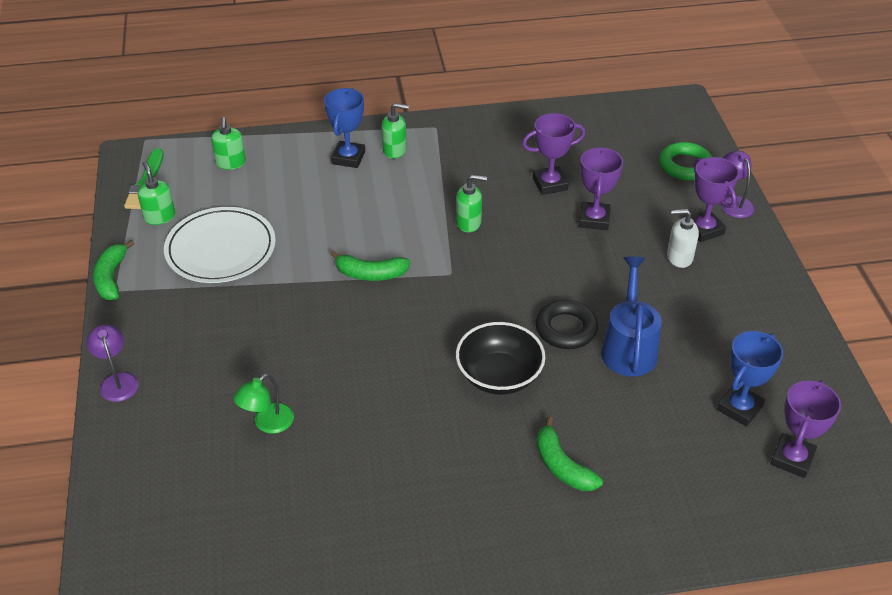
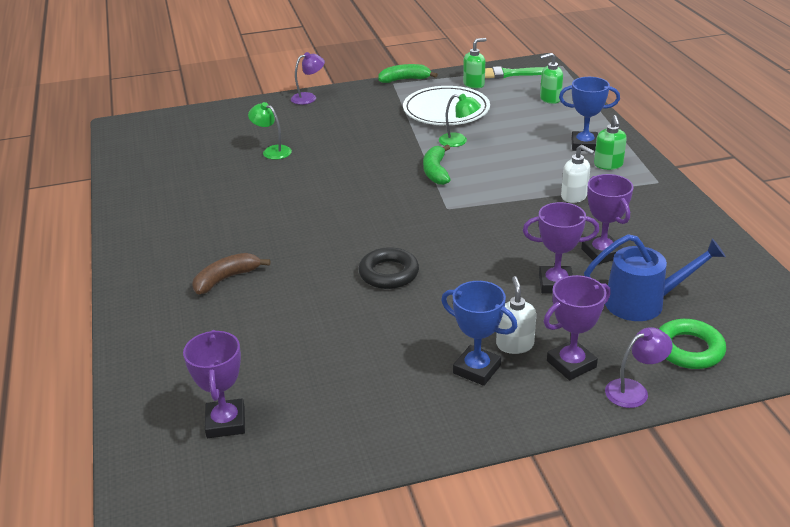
camera: 85 degrees right, 10 degrees down
(306, 248) = (459, 141): none -> green lamp
(449, 183) = (574, 196): none -> white soap dispenser
(469, 223) = (520, 211): green soap dispenser -> none
(499, 376) = (326, 241): black bowl -> none
(562, 466) = (226, 279): green banana -> brown banana
(628, 347) = (370, 311): blue watering can -> blue watering can (643, 302)
(739, 408) = (293, 386): blue trophy -> blue trophy (477, 369)
(792, 459) = (226, 422): purple trophy -> purple trophy turned 60 degrees clockwise

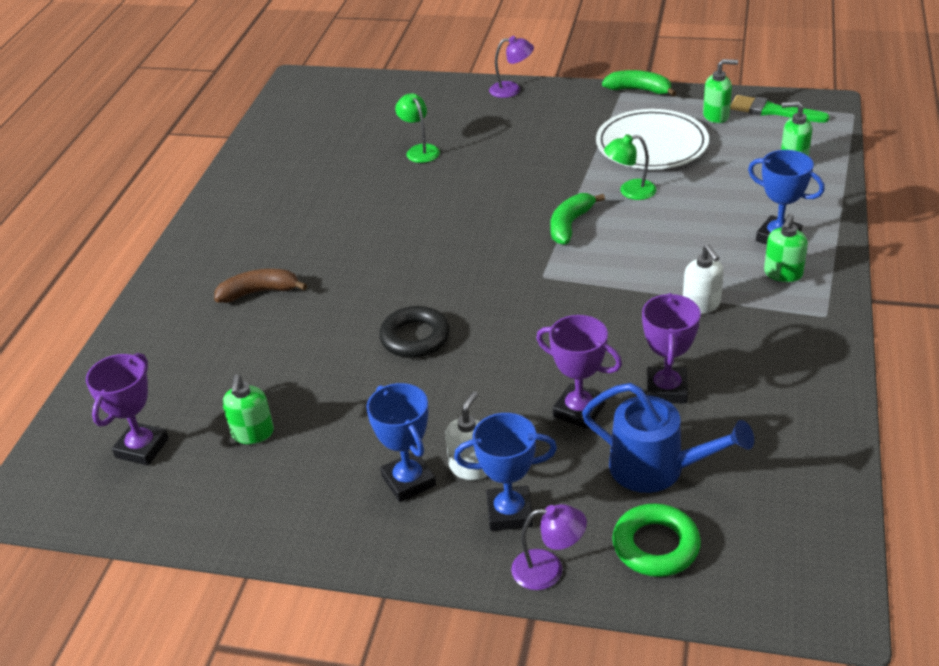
camera: 30 degrees right, 5 degrees up
(317, 379) = (253, 433): none -> green soap dispenser
(459, 141) = (630, 191): green lamp -> green lamp turned 120 degrees clockwise
(571, 364) = (509, 513): purple trophy -> blue trophy

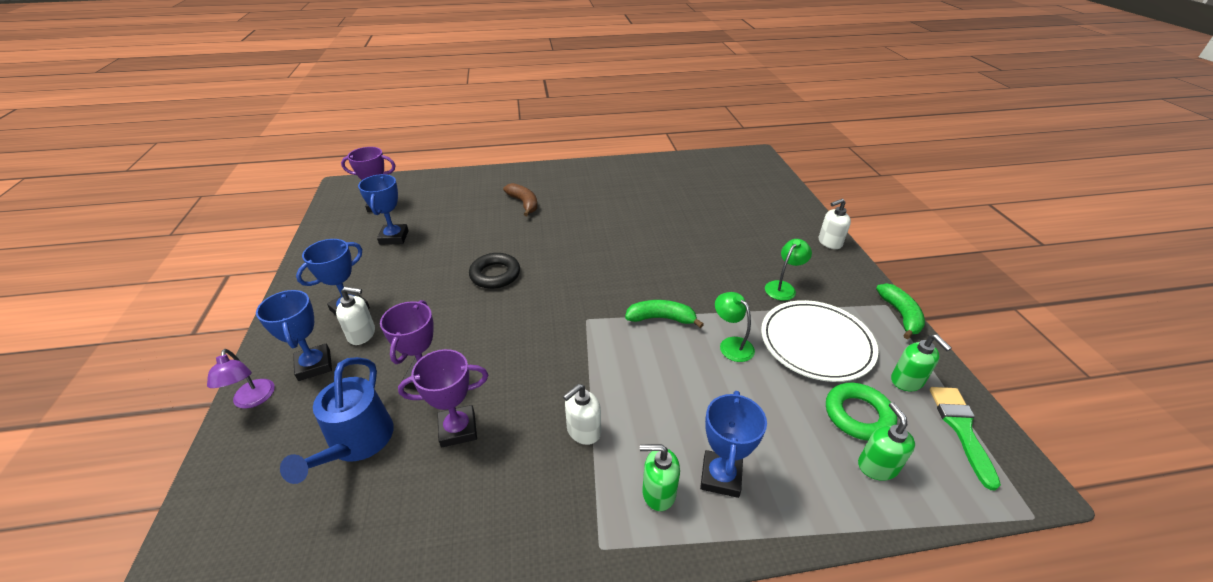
camera: 65 degrees right, 0 degrees up
(253, 433) = (394, 237): green soap dispenser -> blue trophy
(419, 150) = (711, 221): green lamp -> green lamp (783, 287)
(512, 89) = (829, 242): purple lamp -> white soap dispenser
(656, 545) = (266, 461): green ring -> green ring (858, 415)

